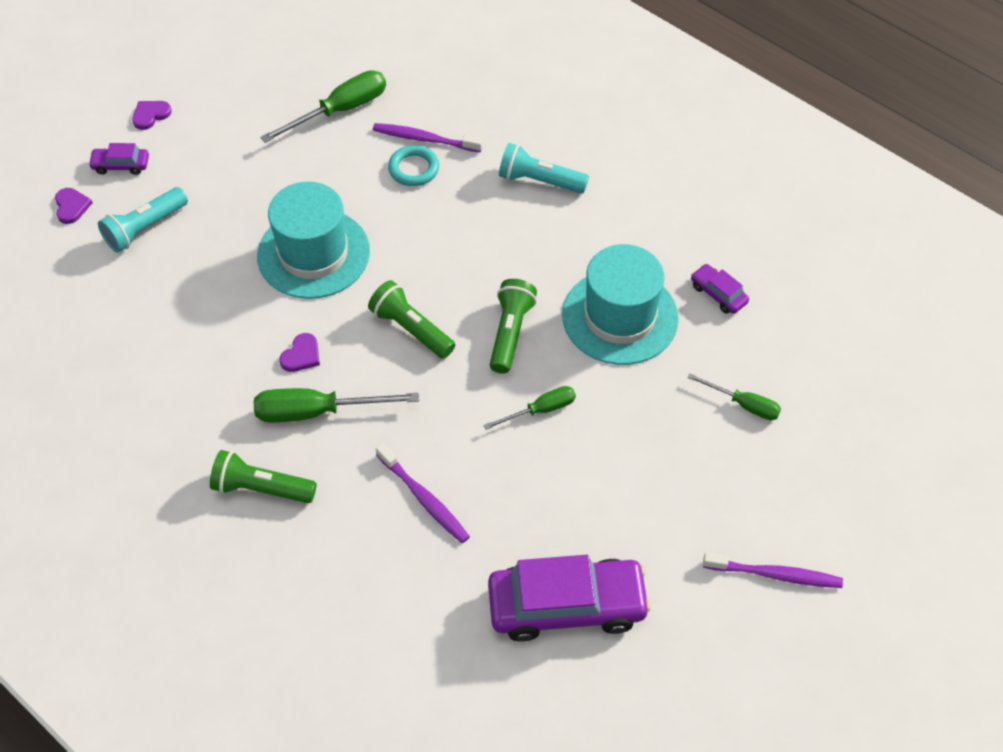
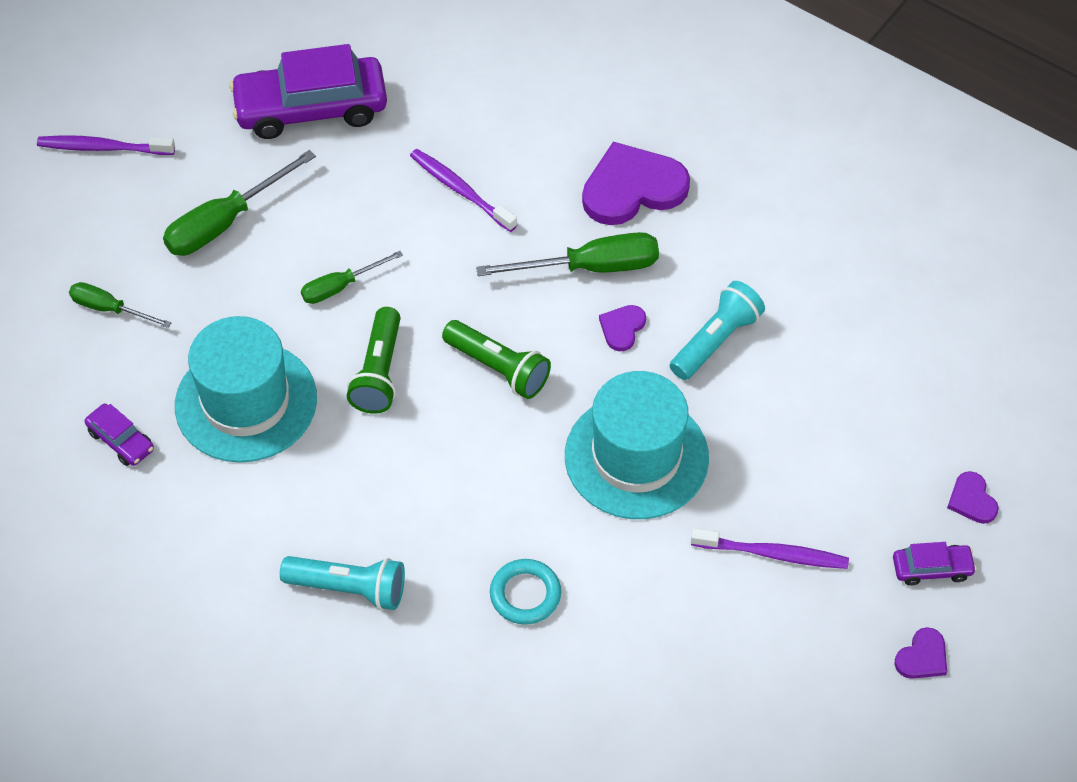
camera: 175 degrees right, 0 degrees up
(145, 228) = (863, 475): turquoise flashlight -> turquoise flashlight (716, 340)
(261, 488) = (632, 188): green flashlight -> purple heart
(340, 110) = (648, 687): green screwdriver -> green screwdriver (225, 222)
(424, 139) = (516, 646): purple toothbrush -> purple toothbrush (773, 554)

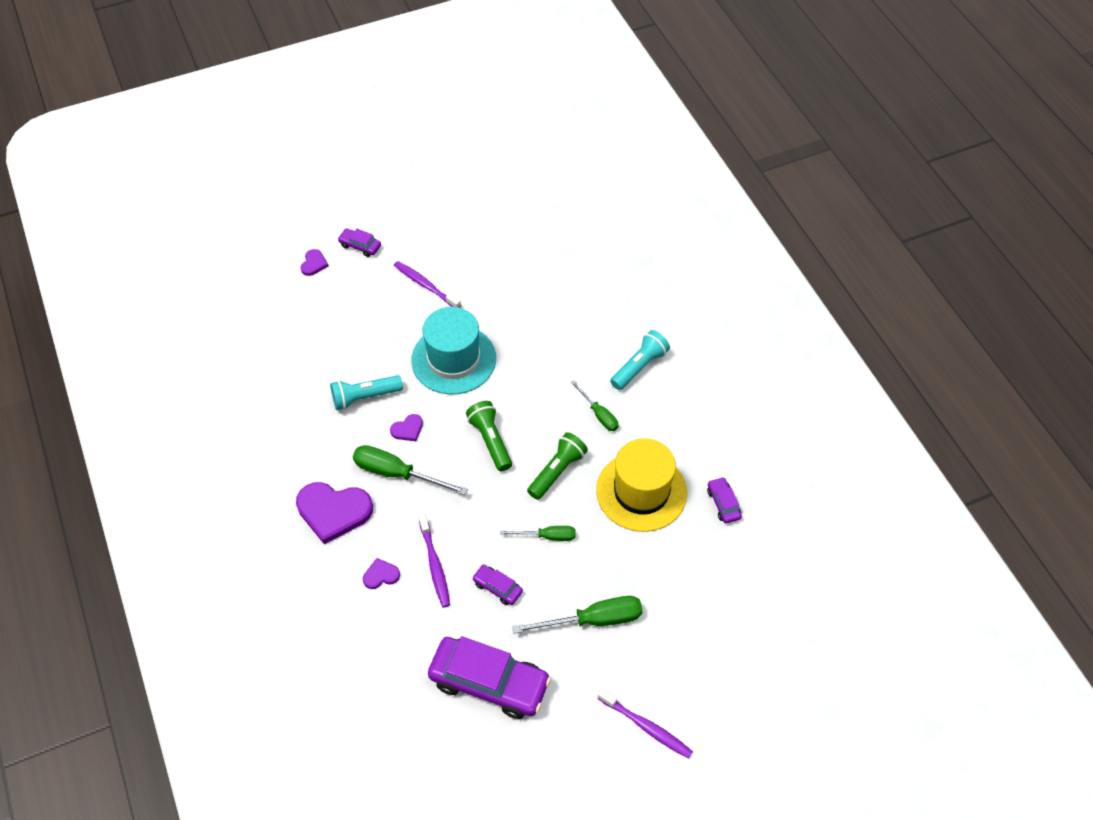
camera: 150 degrees left, 0 degrees up
(110, 309) = (694, 594): green screwdriver -> green screwdriver (598, 414)
(246, 402) = (641, 491): turquoise hat -> yellow hat
(349, 588) = (639, 366): turquoise flashlight -> turquoise flashlight turned 90 degrees clockwise
(366, 202) = (497, 587): none -> purple car
(525, 594) = (555, 323): turquoise ring -> none
(922, 657) = (397, 216): purple heart -> purple heart (381, 575)

